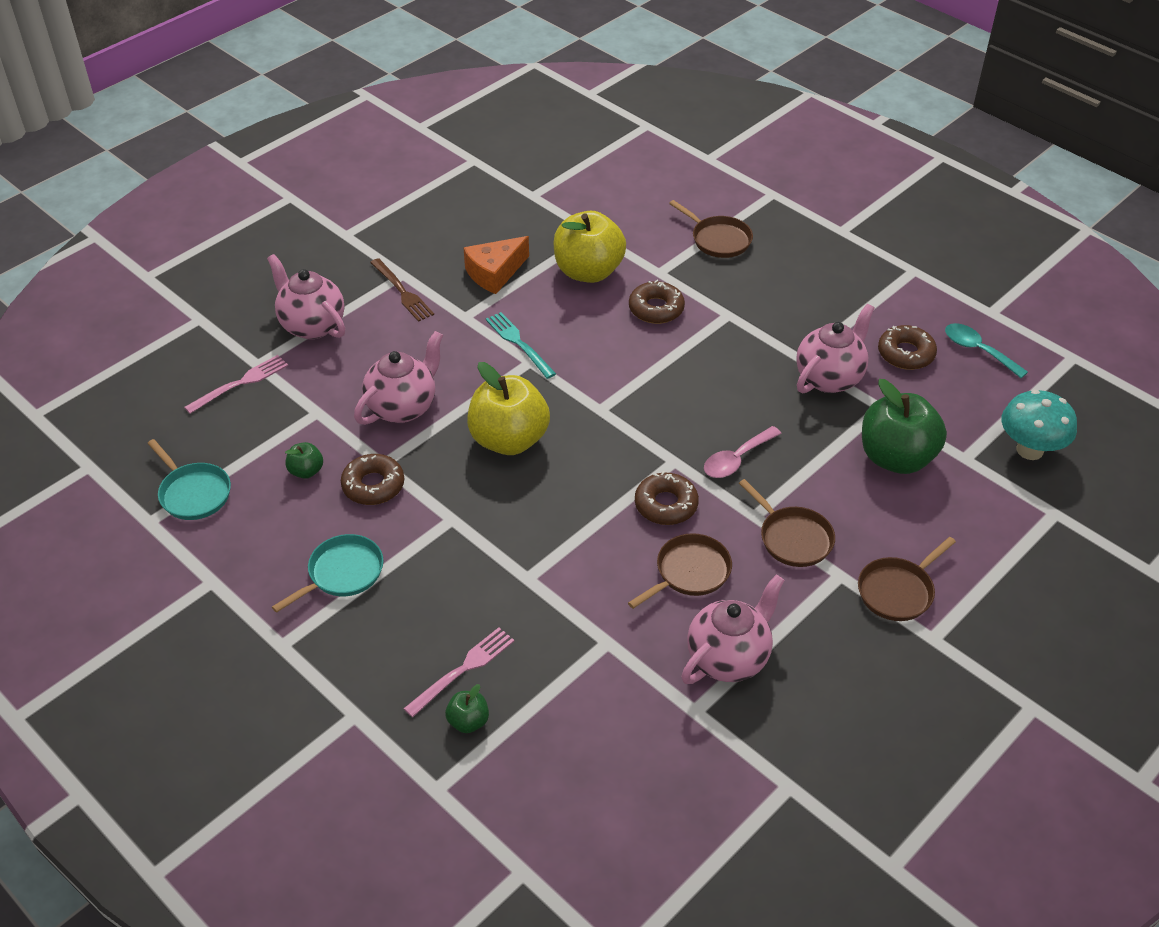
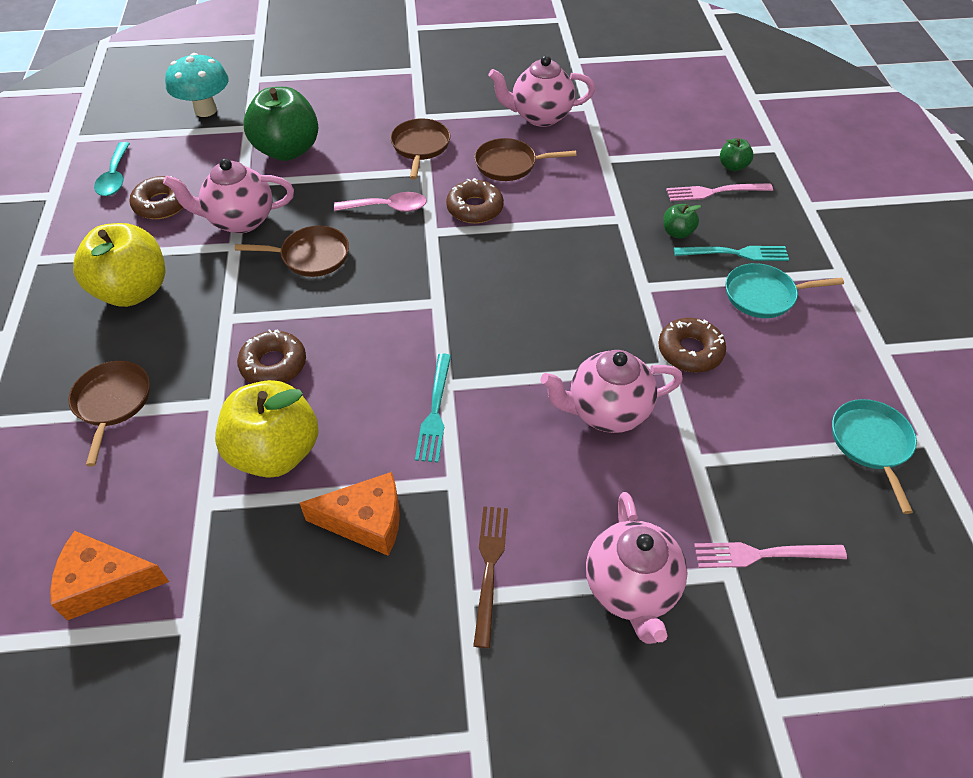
camera: 140 degrees left, 5 degrees up
(306, 471) = (745, 401): green apple -> green apple (677, 232)
(393, 604) = (736, 253): none -> turquoise fork
(509, 440) = (539, 322): yellow apple -> yellow apple (133, 291)
(596, 185) = (105, 582): none -> orange cheese
(898, 591) = (401, 94): brown pan -> brown pan (311, 256)

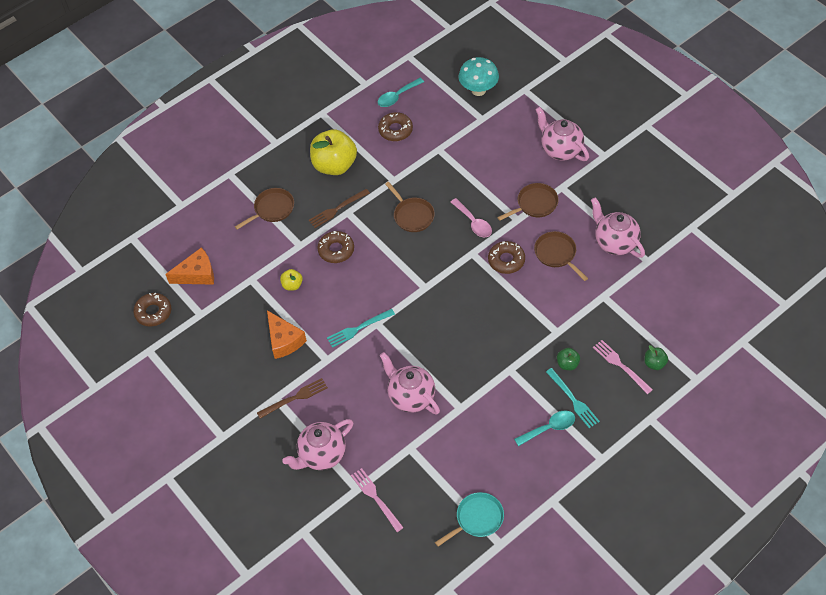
camera: 60 degrees right, 5 degrees up
(105, 582) = (197, 274): orange cheese -> orange cheese turned 105 degrees clockwise
(207, 327) = (336, 209): none -> brown fork
(240, 220) = (411, 169): pink teapot -> pink teapot (560, 150)
(275, 452) = (292, 285): yellow apple -> yellow apple, size x0.45
(287, 150) = (479, 149): green apple -> none
(690, 351) = (479, 413): brown donut -> brown donut (153, 312)
(764, 295) = (549, 428): turquoise pan -> turquoise spoon

